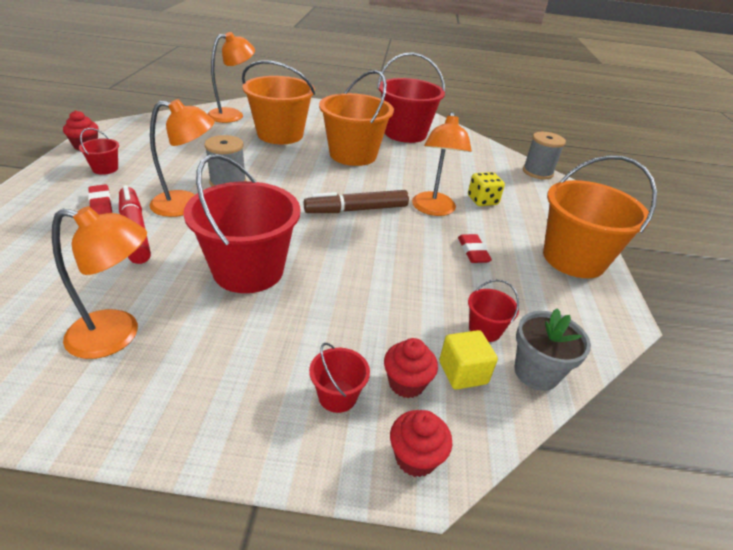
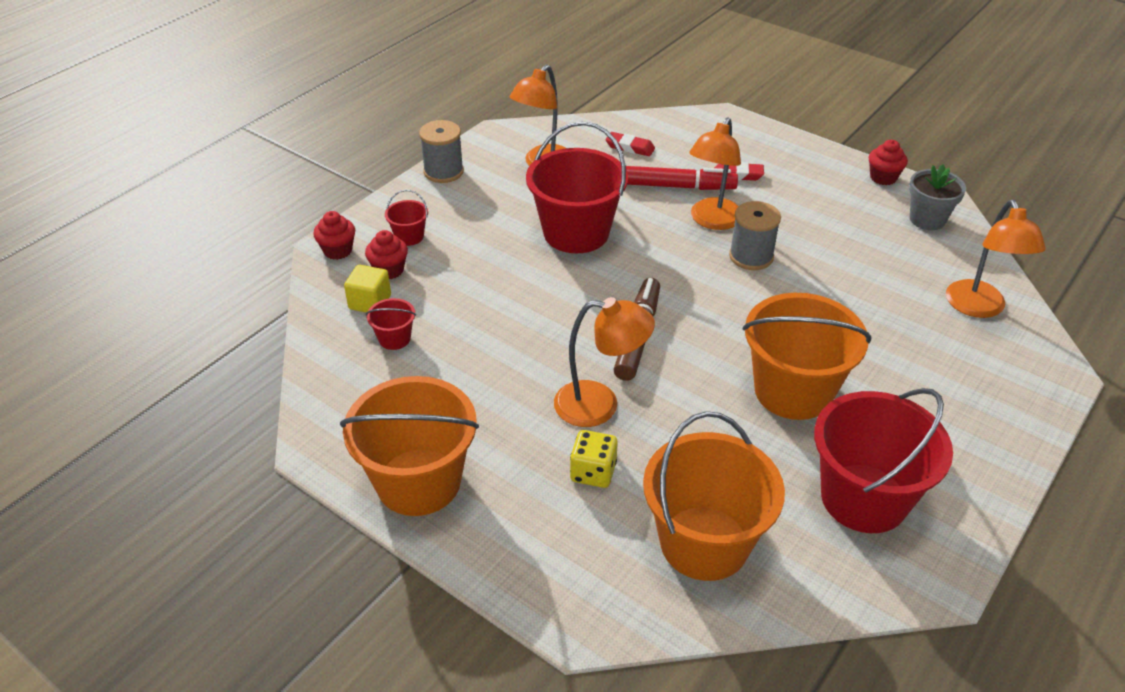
camera: 125 degrees right, 5 degrees up
(105, 169) = (817, 184): red bucket -> none
(280, 134) = (888, 337): orange bucket -> orange bucket (704, 543)
(433, 210) = (600, 405): orange lamp -> orange lamp turned 150 degrees clockwise
(473, 251) = (497, 394): red eraser -> red eraser (630, 147)
(536, 372) = (330, 342): grey flower pot -> grey flower pot (927, 219)
(537, 172) = (639, 618): grey spool -> grey spool (443, 172)

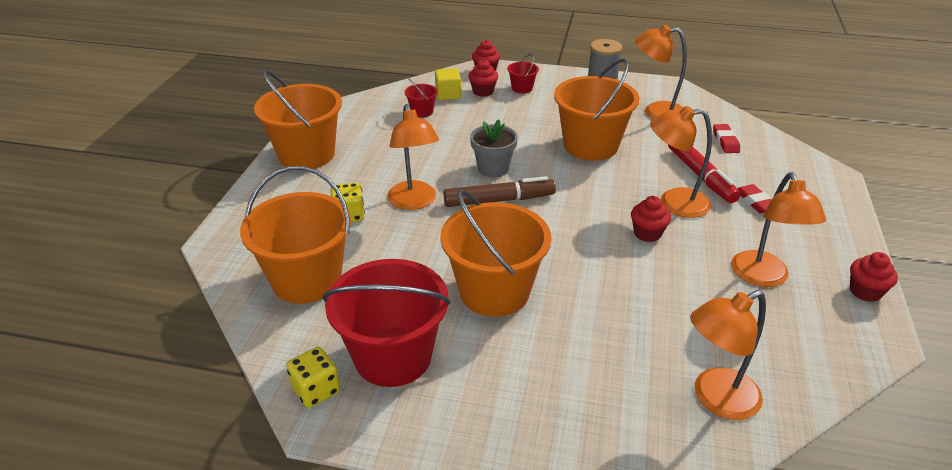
camera: 65 degrees right, 5 degrees down
(576, 233) = (590, 146): red bucket -> orange bucket
(751, 256) = (647, 233): grey spool -> red cupcake
(844, 219) = (763, 277): none -> orange lamp
(894, 575) = (316, 390): none -> yellow dice
(927, 219) = (829, 336): grey flower pot -> grey flower pot (493, 168)

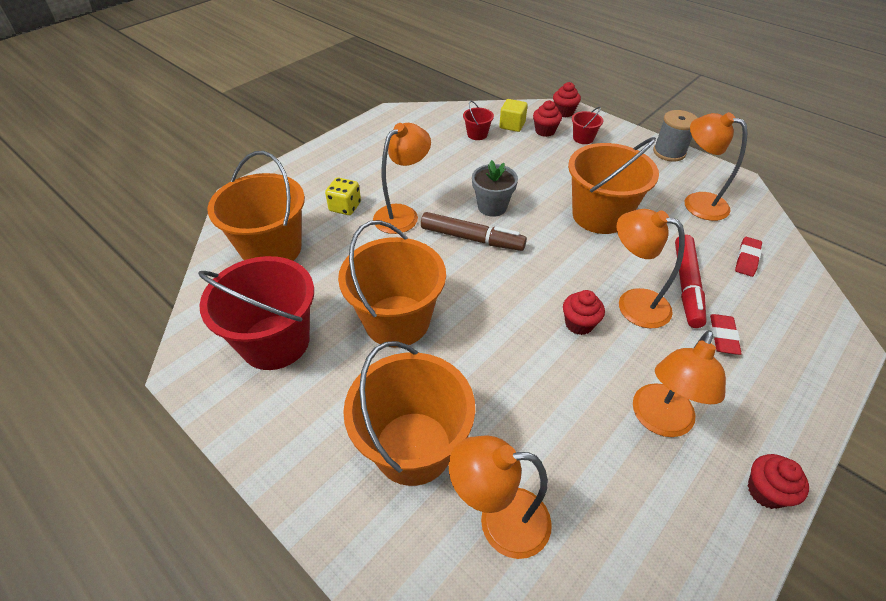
camera: 30 degrees right, 10 degrees up
(306, 154) = (358, 144): orange bucket -> orange bucket (413, 447)
(316, 390) = (203, 343): yellow dice -> none
(414, 202) = (402, 214): orange lamp -> orange lamp turned 150 degrees counterclockwise

